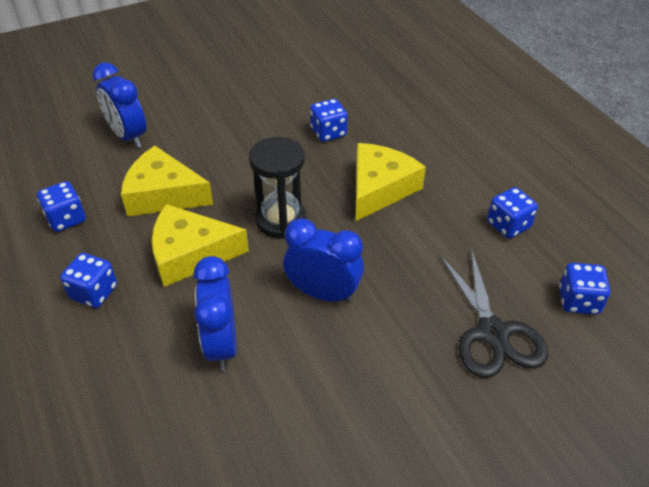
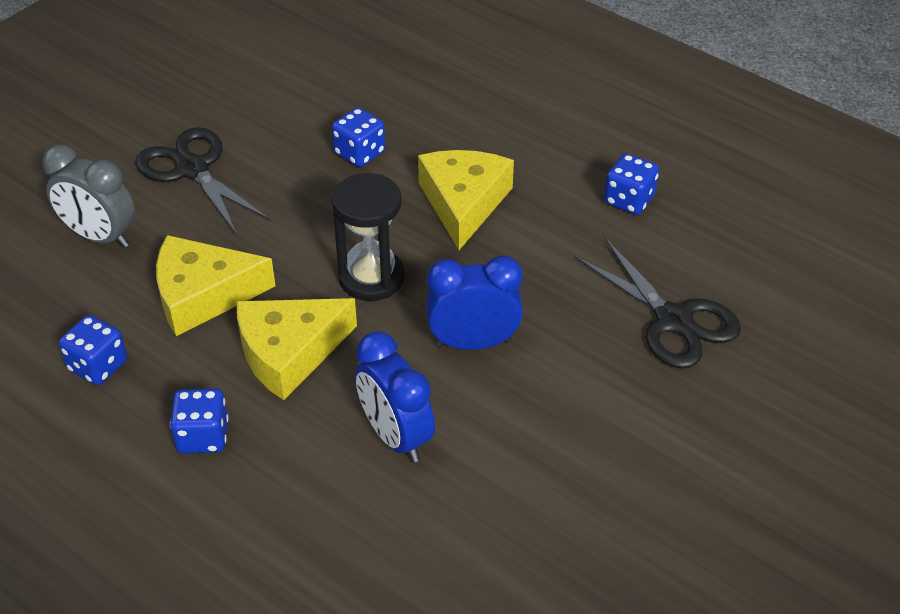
camera: 25 degrees left, 0 degrees up
(128, 137) = (100, 237): blue clock -> grey clock
(213, 111) = (192, 169): none -> black scissors
(578, 301) = (740, 258): blue dice -> none

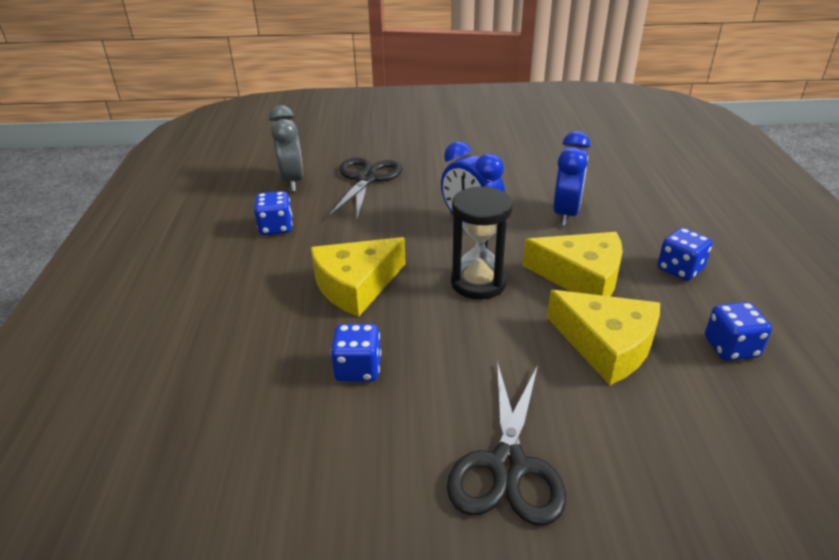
camera: 130 degrees left, 10 degrees down
(100, 237) = (661, 457): grey clock -> grey clock (292, 181)

